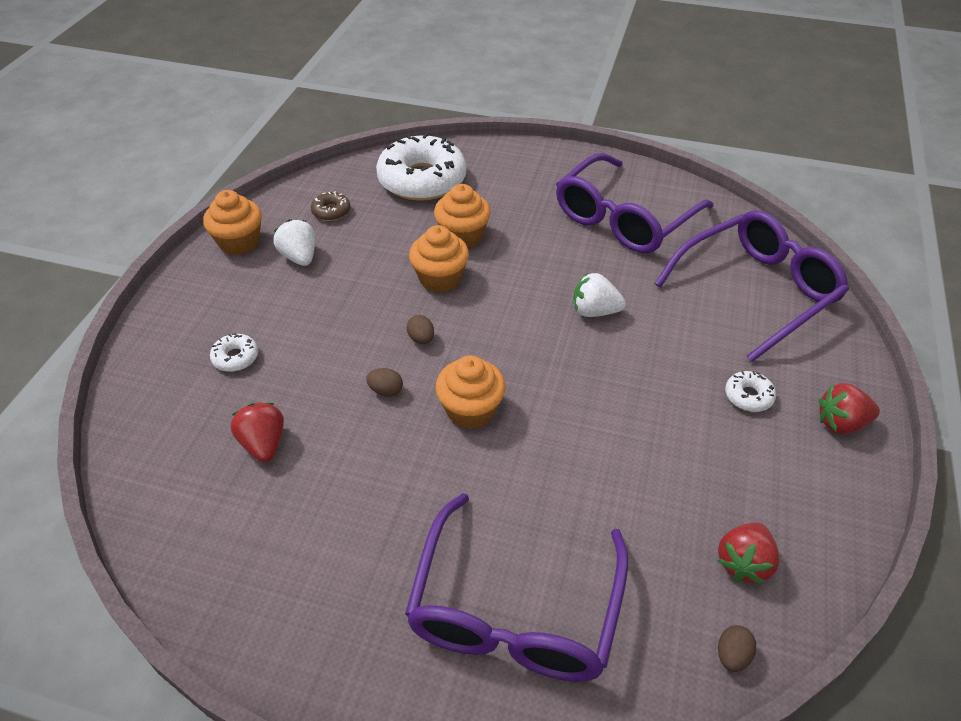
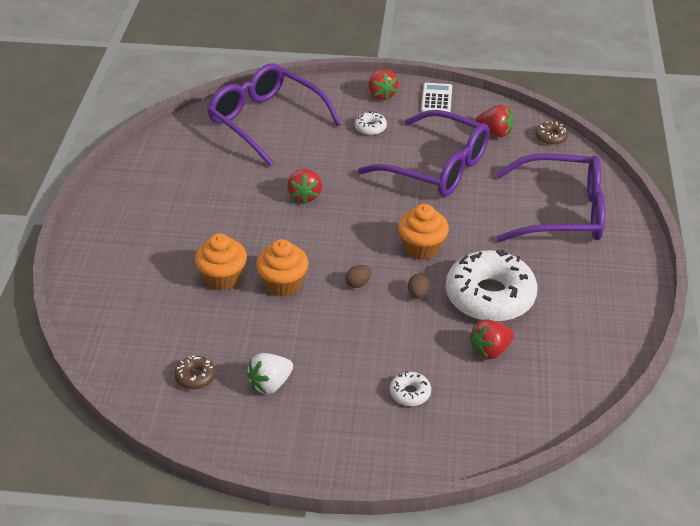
camera: 100 degrees left, 5 degrees down
(239, 242) = (255, 437): orange cupcake -> none
(422, 180) = (135, 318): white donut -> white donut (490, 296)
(594, 311) = (305, 195): white strawberry -> red strawberry
(624, 218) = (186, 185): purple glasses -> purple glasses (437, 167)
(732, 655) = (551, 137): brown egg -> brown donut
(838, 495) = (436, 99): none -> white calculator

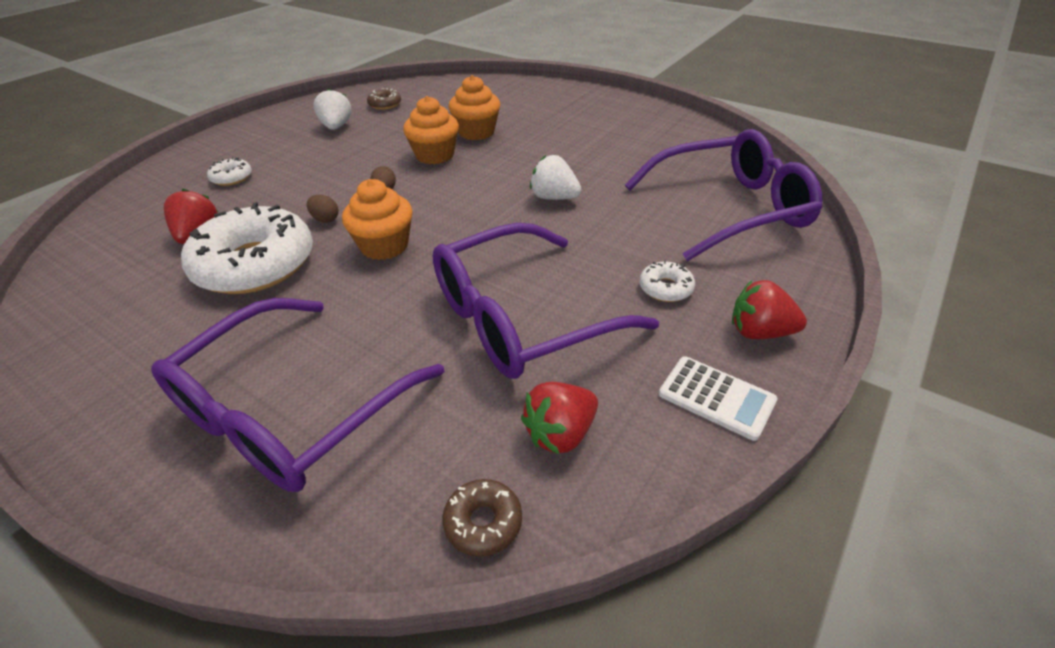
camera: 120 degrees right, 0 degrees up
(305, 195) = (554, 197): red strawberry -> white strawberry

